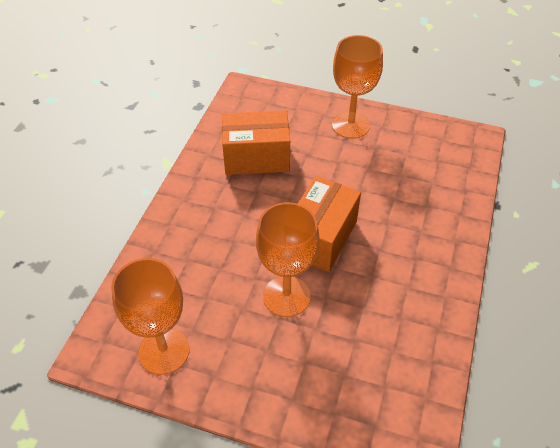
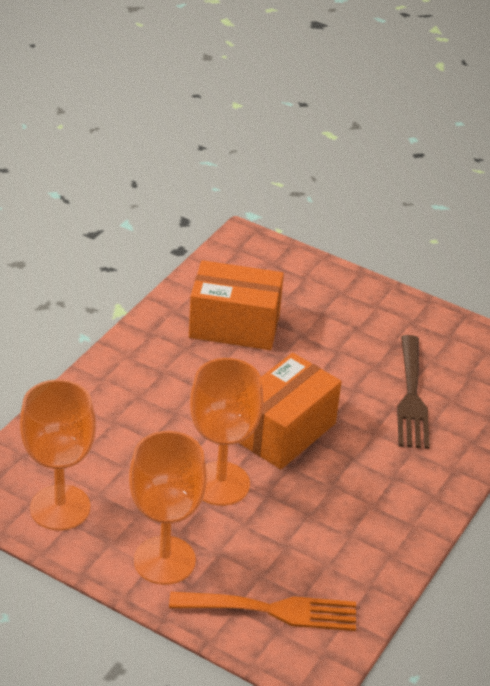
camera: 10 degrees right, 10 degrees down
(350, 125) = (371, 312): orange goblet -> orange goblet (164, 560)
(364, 407) = (272, 610): none -> orange fork
(403, 187) = (411, 397): none -> brown fork

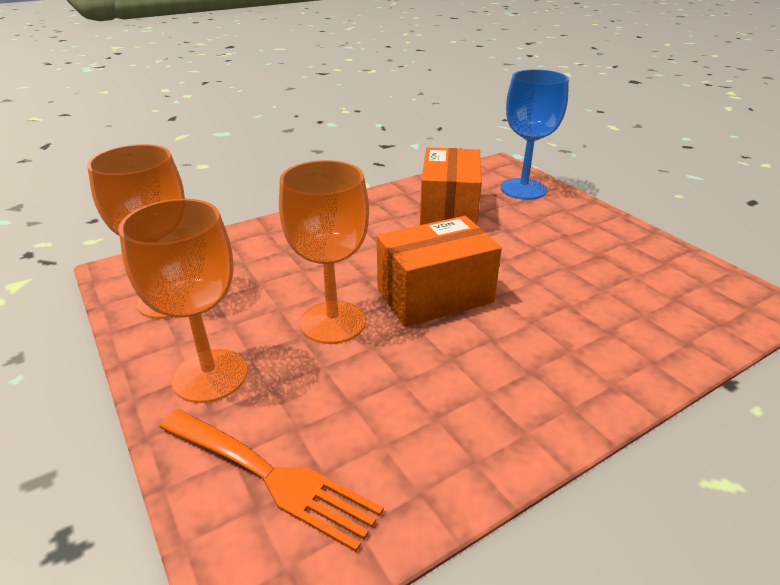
camera: 30 degrees right, 5 degrees down
(234, 326) = (449, 211): orange box -> orange box turned 60 degrees clockwise
(288, 273) = (523, 189): none -> blue goblet
(411, 397) = (595, 301): brown fork -> none

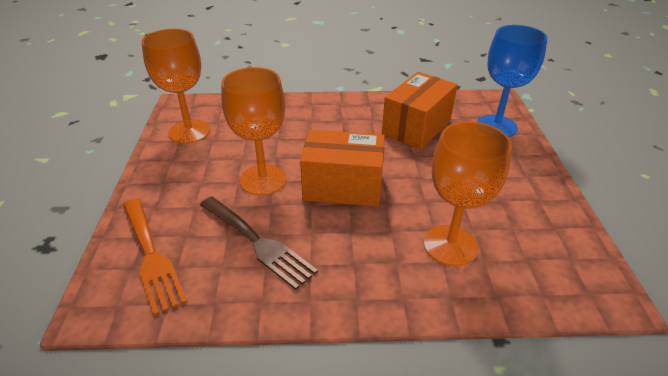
camera: 30 degrees right, 5 degrees up
(210, 375) = (171, 186): orange goblet -> orange goblet (450, 245)
(401, 396) = (258, 243): none -> brown fork

